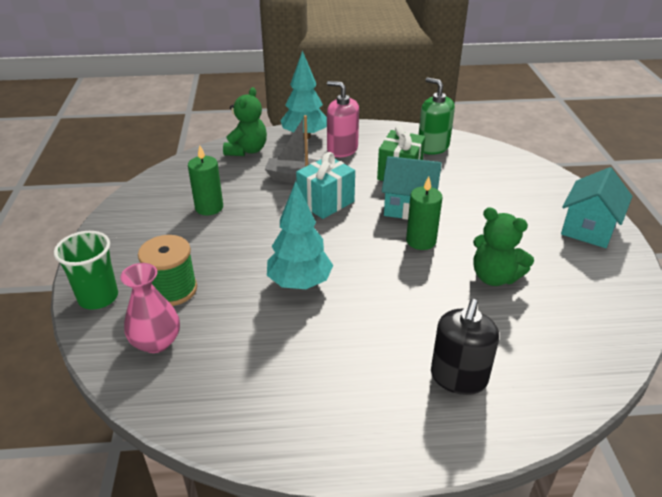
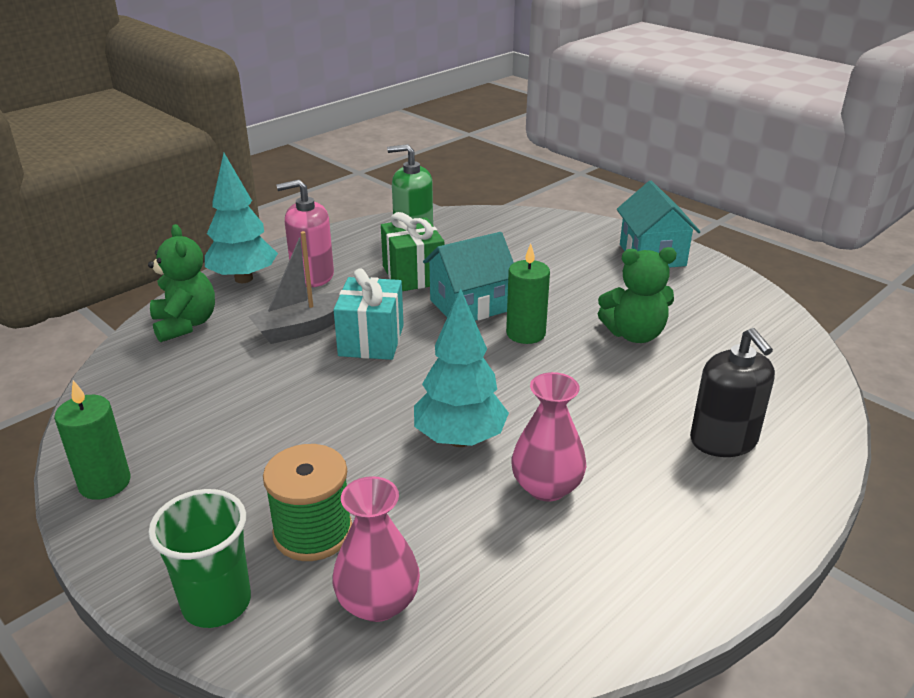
camera: 40 degrees left, 5 degrees down
(209, 207) = (226, 413): green candle -> green candle (105, 483)
(310, 337) = (546, 487): none -> pink vase

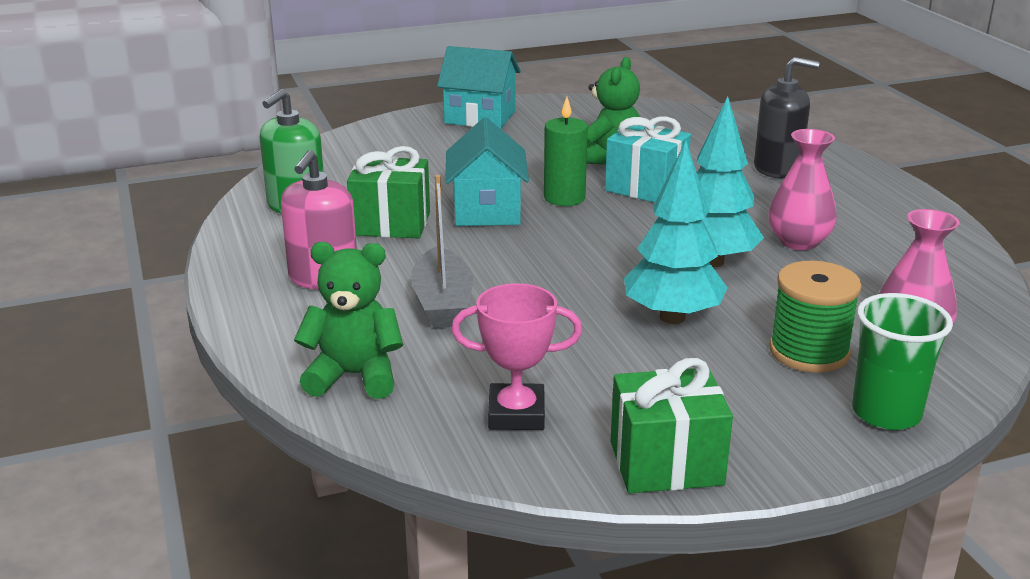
camera: 65 degrees left, 5 degrees down
(105, 483) = (666, 463): green candle -> green gift
(156, 399) = (516, 414): none -> pink trophy
(244, 278) = (276, 322): turquoise tree -> turquoise tree (672, 317)
(371, 340) = (507, 270): turquoise gift -> turquoise gift (646, 188)

